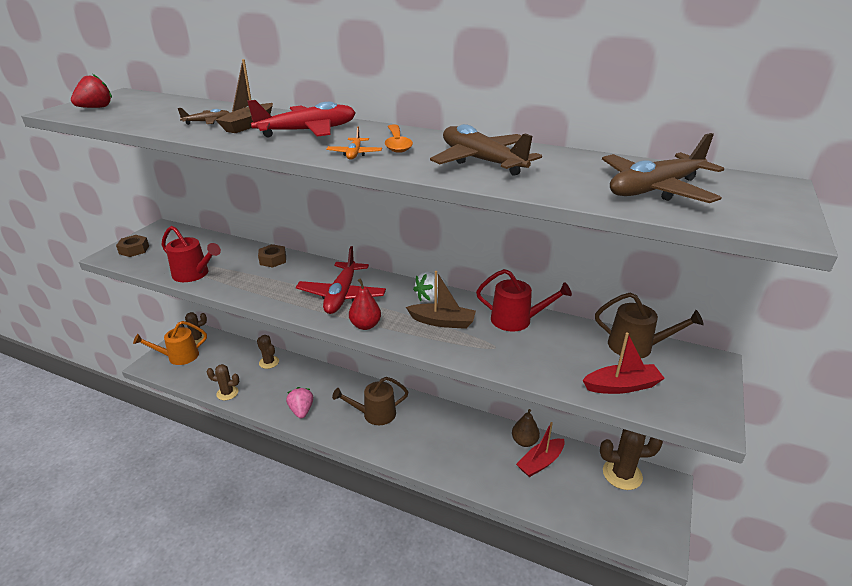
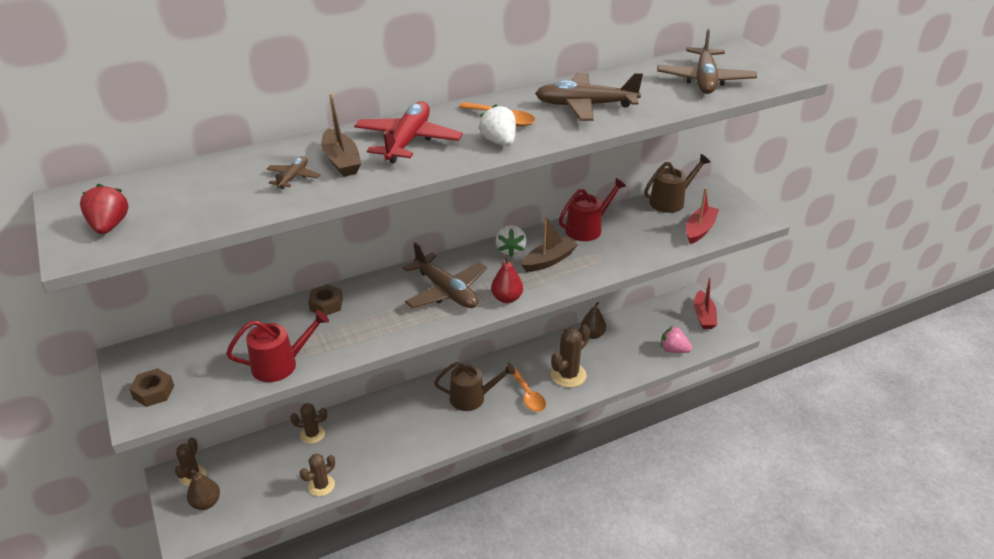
camera: 50 degrees left, 5 degrees up
(179, 356) = (206, 503): orange watering can -> brown pear
(301, 410) = (412, 442): pink strawberry -> pink strawberry (673, 350)
(342, 295) = (446, 291): red plane -> brown plane
(354, 154) = (499, 142): orange plane -> white strawberry
(375, 414) = (472, 398): brown watering can -> brown watering can turned 120 degrees counterclockwise
(410, 443) = (528, 395): none -> orange spoon
(540, 462) = (619, 339): red boat -> red boat (703, 316)
(622, 474) = (666, 310): brown cactus -> brown cactus (568, 375)

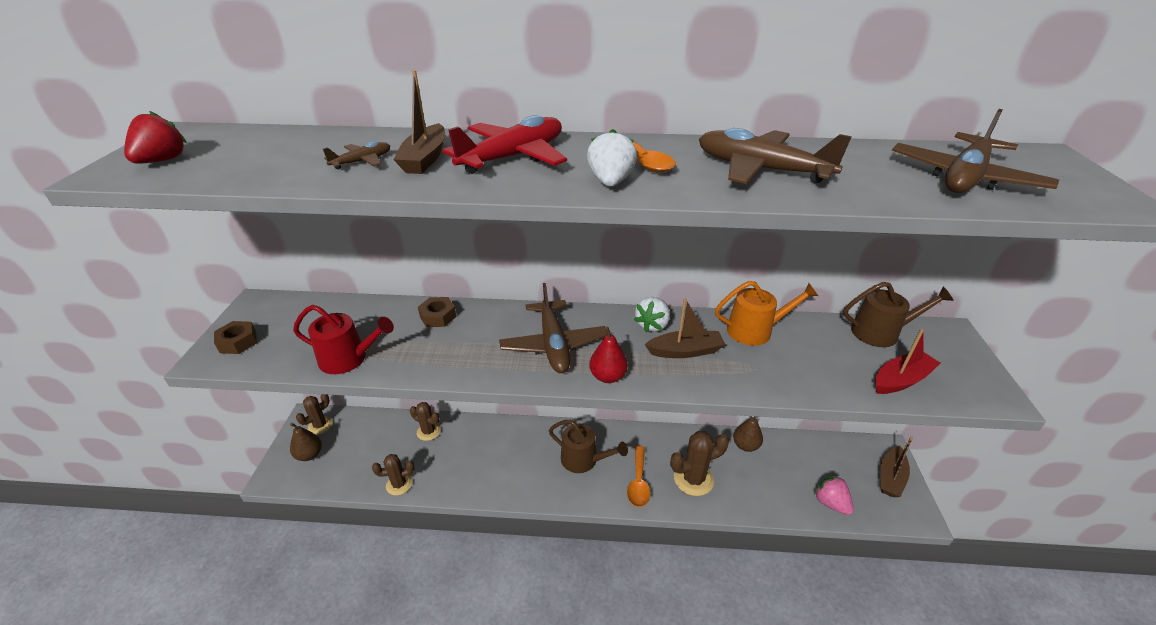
camera: 30 degrees right, 0 degrees up
(587, 228) = (755, 330): red watering can -> orange watering can
(703, 316) = (890, 477): red boat -> brown boat

